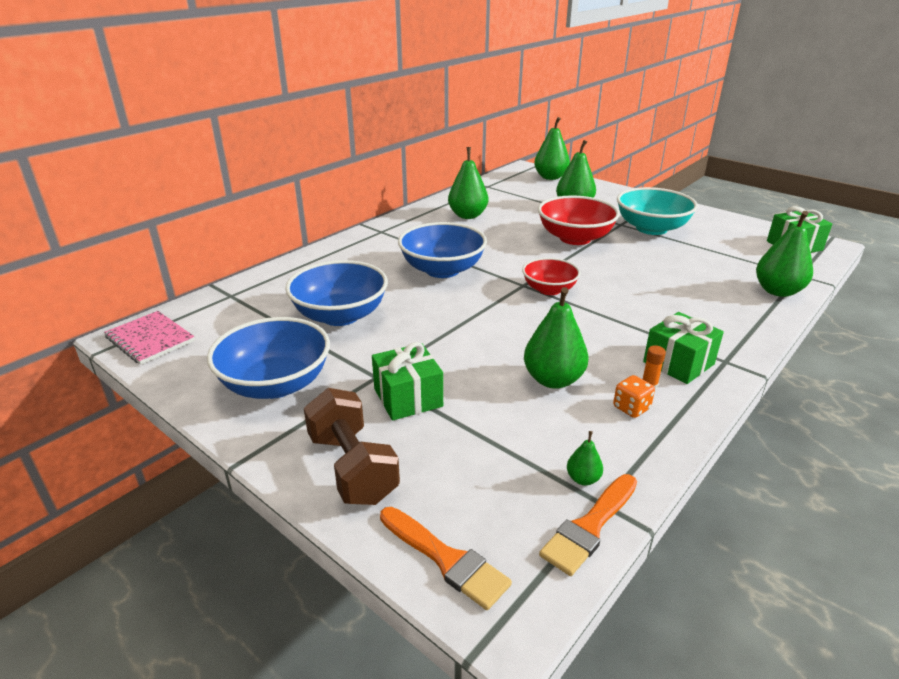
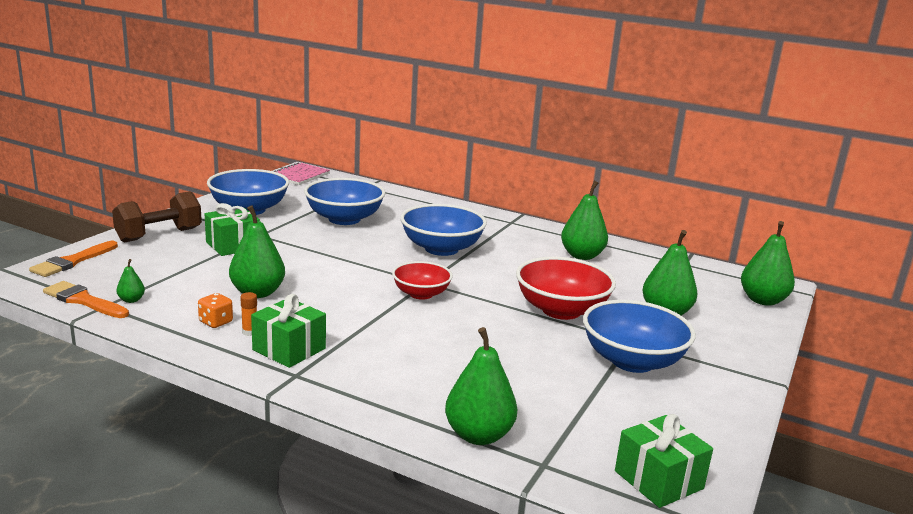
camera: 75 degrees right, 10 degrees down
(651, 228) = (632, 361): turquoise bowl -> blue bowl

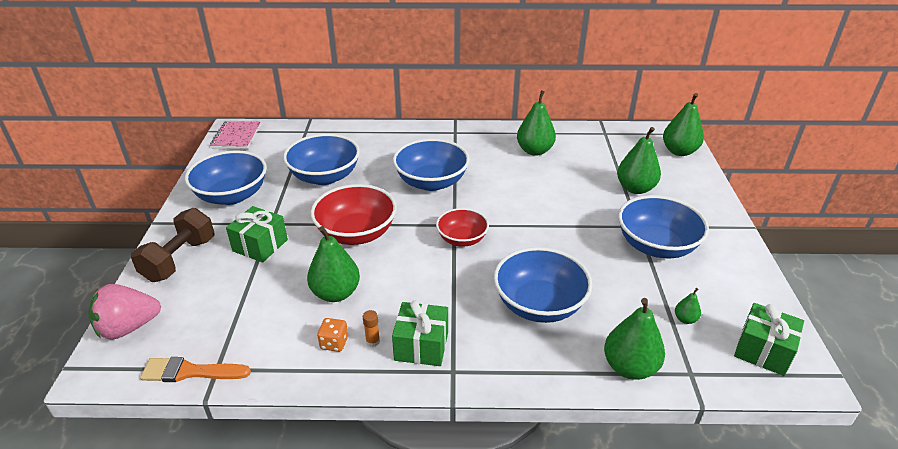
camera: 25 degrees left, 15 degrees up
(72, 261) = (128, 327): orange brush -> pink strawberry
(131, 300) = (234, 351): green pear -> green pear (685, 319)
(440, 361) = (539, 305): none -> blue bowl
(561, 310) = (570, 214): red bowl -> red bowl (356, 233)

